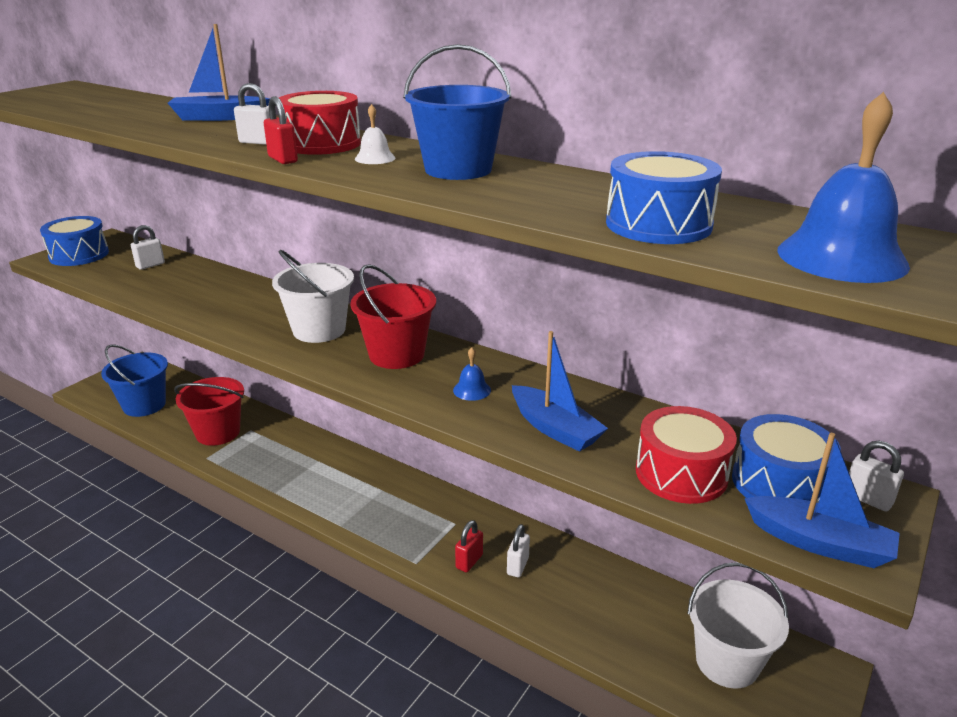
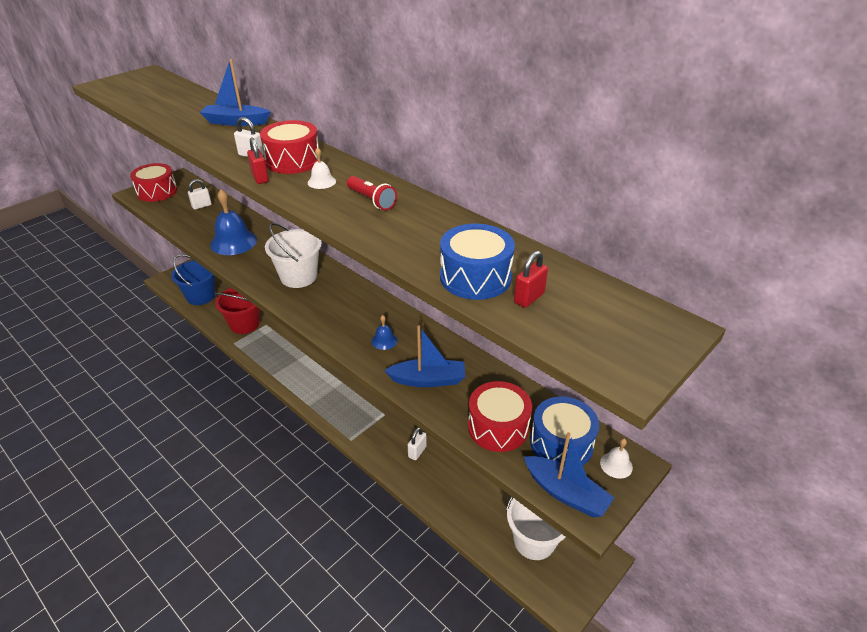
camera: 10 degrees right, 10 degrees up
(79, 255) = (157, 192): blue drum -> red drum
(396, 355) = (344, 304): red bucket -> none
(458, 170) = (372, 200): blue bucket -> red flashlight
(469, 561) = (386, 444): red padlock -> red padlock (529, 298)
(555, 429) = (428, 380): blue boat -> blue boat turned 60 degrees counterclockwise
(841, 257) = (578, 326): blue bell -> blue bell (233, 242)
(867, 499) = (616, 465): white padlock -> white bell

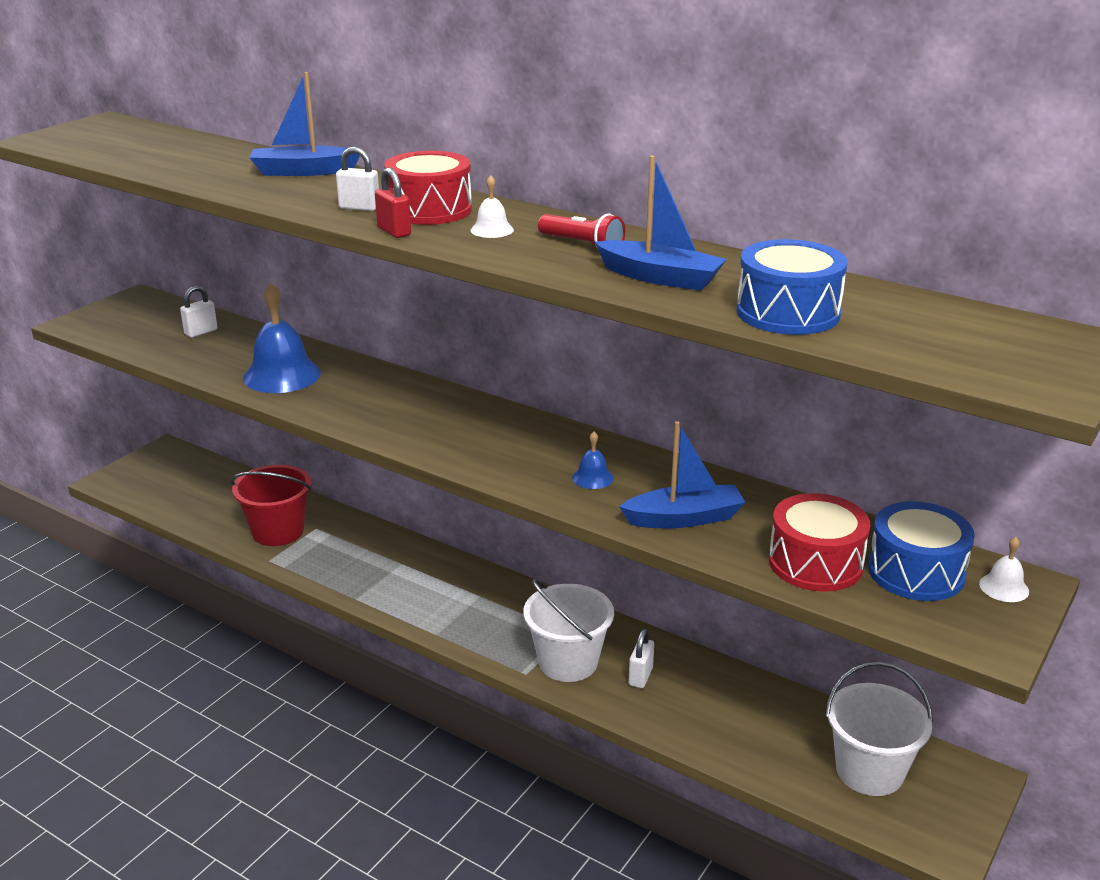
camera: 10 degrees left, 10 degrees down
(157, 192) = (112, 319): red drum -> none
(201, 296) = (183, 499): blue bucket -> none
(298, 277) = (414, 411): white bucket -> white bucket (568, 662)
(529, 298) = (874, 327): red padlock -> none
(566, 493) = (948, 627): blue boat -> blue boat (660, 277)

